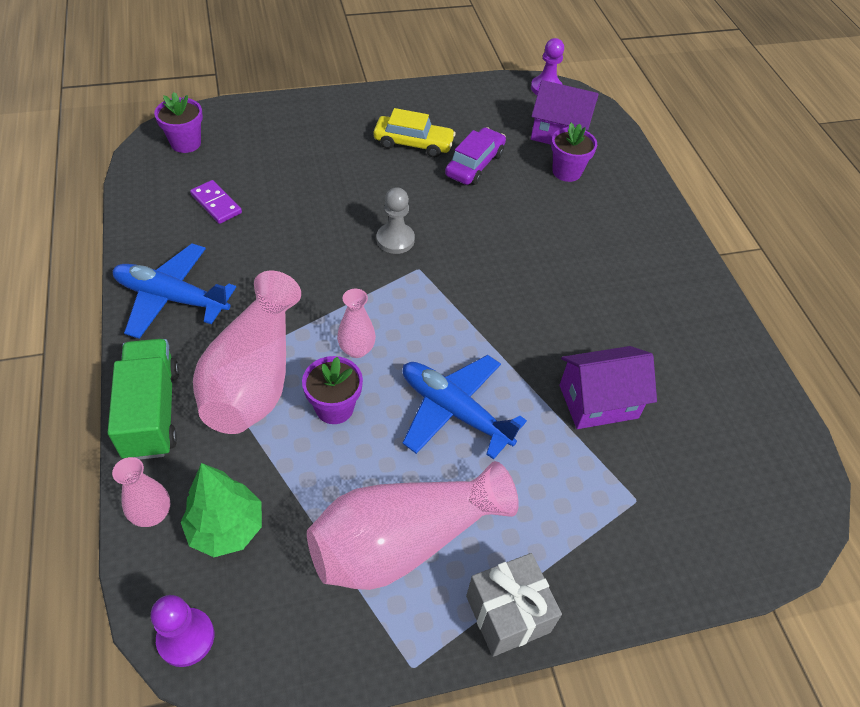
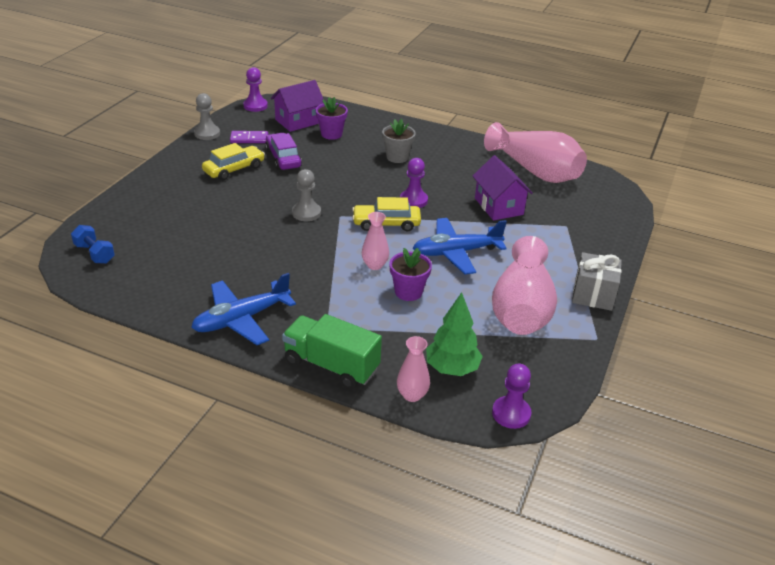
camera: 50 degrees left, 15 degrees down
(186, 143) = (94, 254): purple flower pot -> blue dumbbell
(216, 204) = (177, 265): purple domino -> purple domino (249, 139)
(254, 376) = (350, 312): pink vase -> pink vase (535, 171)
(445, 315) = (386, 223): none -> yellow car
(453, 89) = (207, 133): none -> grey pawn
(518, 313) = (413, 200): none -> purple pawn
(589, 249) = (397, 157): none -> grey flower pot
(598, 401) = (498, 206): purple house -> purple house turned 45 degrees counterclockwise

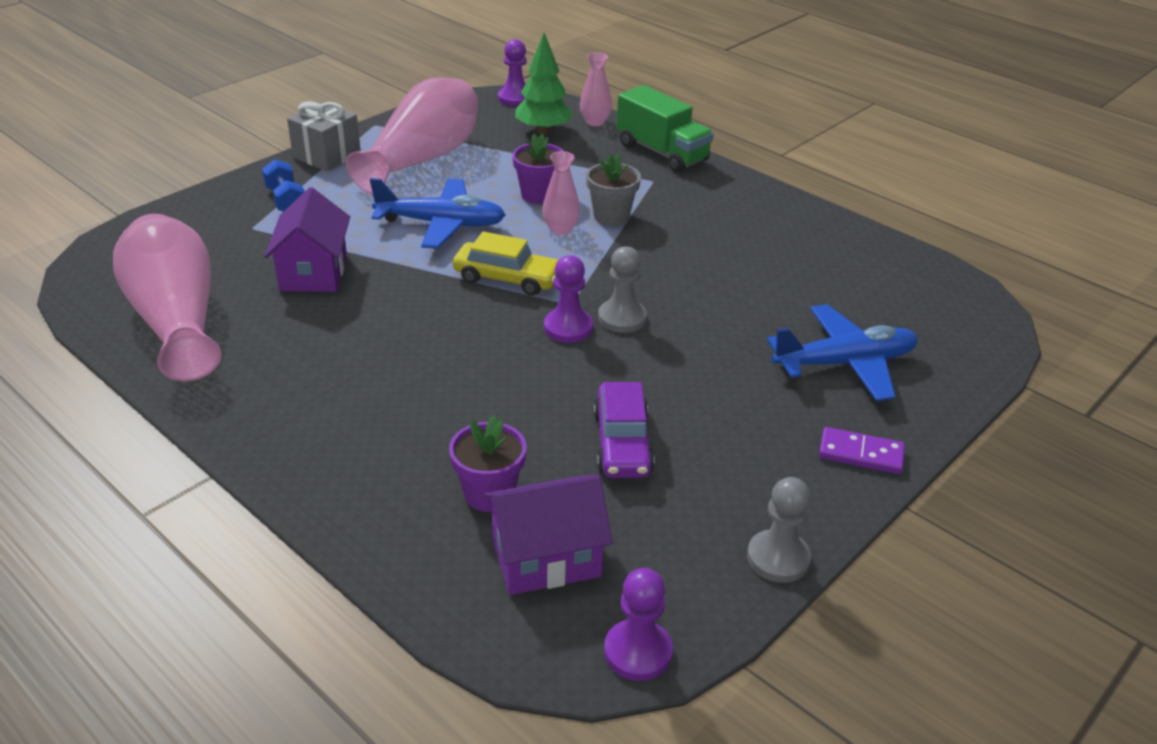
camera: 160 degrees left, 0 degrees up
(94, 254) = (953, 314): blue dumbbell -> blue dumbbell (286, 200)
(234, 169) = (727, 434): yellow car -> none
(241, 319) = (748, 204): blue plane -> blue plane (844, 363)
(249, 139) = (680, 518): purple domino -> purple domino (861, 454)
(397, 157) = (394, 399): grey flower pot -> grey flower pot (611, 216)
(413, 200) = (437, 306): purple pawn -> purple pawn (568, 328)

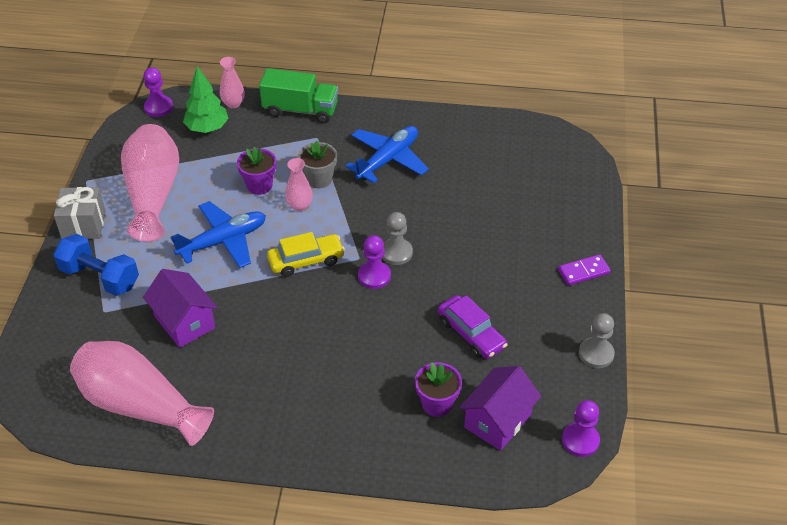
camera: 35 degrees left, 10 degrees up
(286, 200) = (100, 277): blue dumbbell -> blue dumbbell, size x1.58
(844, 363) = (532, 218): blue plane -> blue plane (388, 159)

